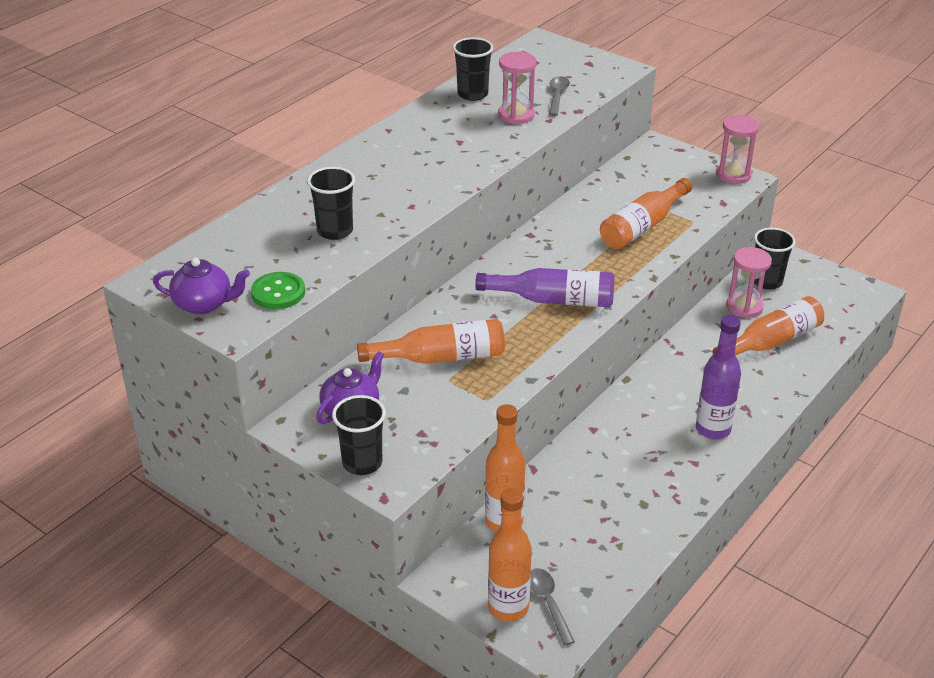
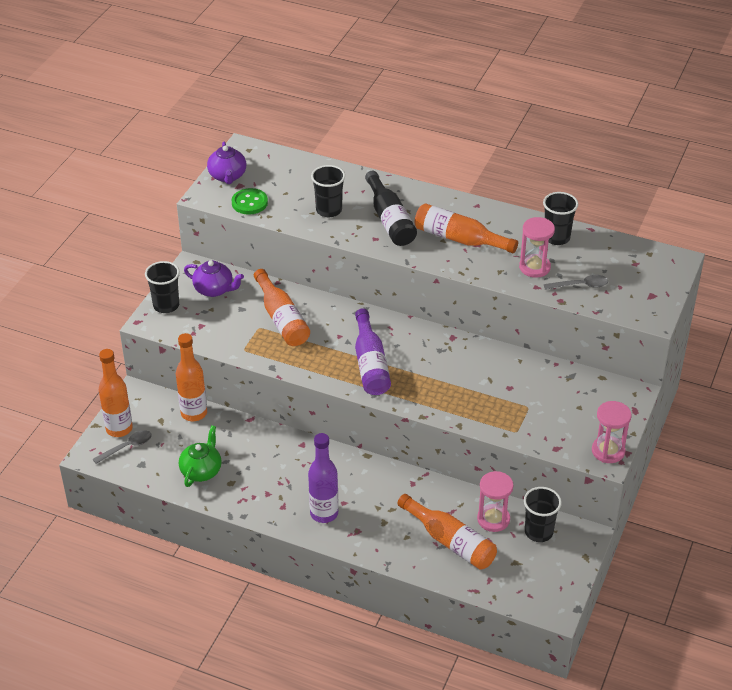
camera: 75 degrees right, 5 degrees up
(381, 190) = (390, 220): none -> black bottle
(615, 529) = (201, 471): none -> green teapot
(642, 226) = (494, 401): orange bottle -> orange bottle (459, 239)

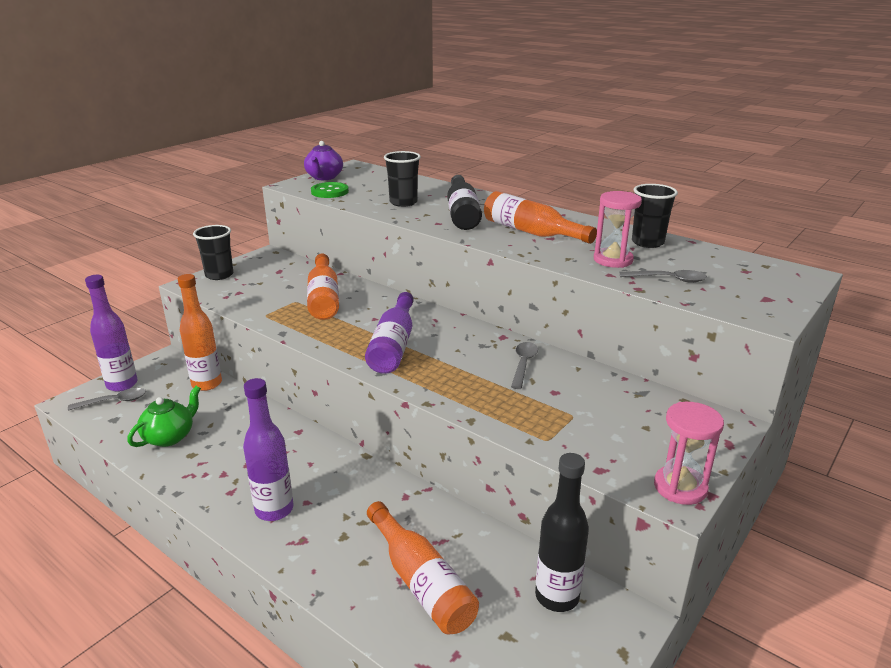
camera: 15 degrees right, 15 degrees down
(119, 429) = (122, 384): orange bottle -> purple bottle
(214, 289) = (275, 270): purple teapot -> none
(478, 364) = (523, 364): none -> grey spoon
(493, 519) = (495, 564): pink hourglass -> none
(538, 532) = (557, 596): black cup -> black bottle

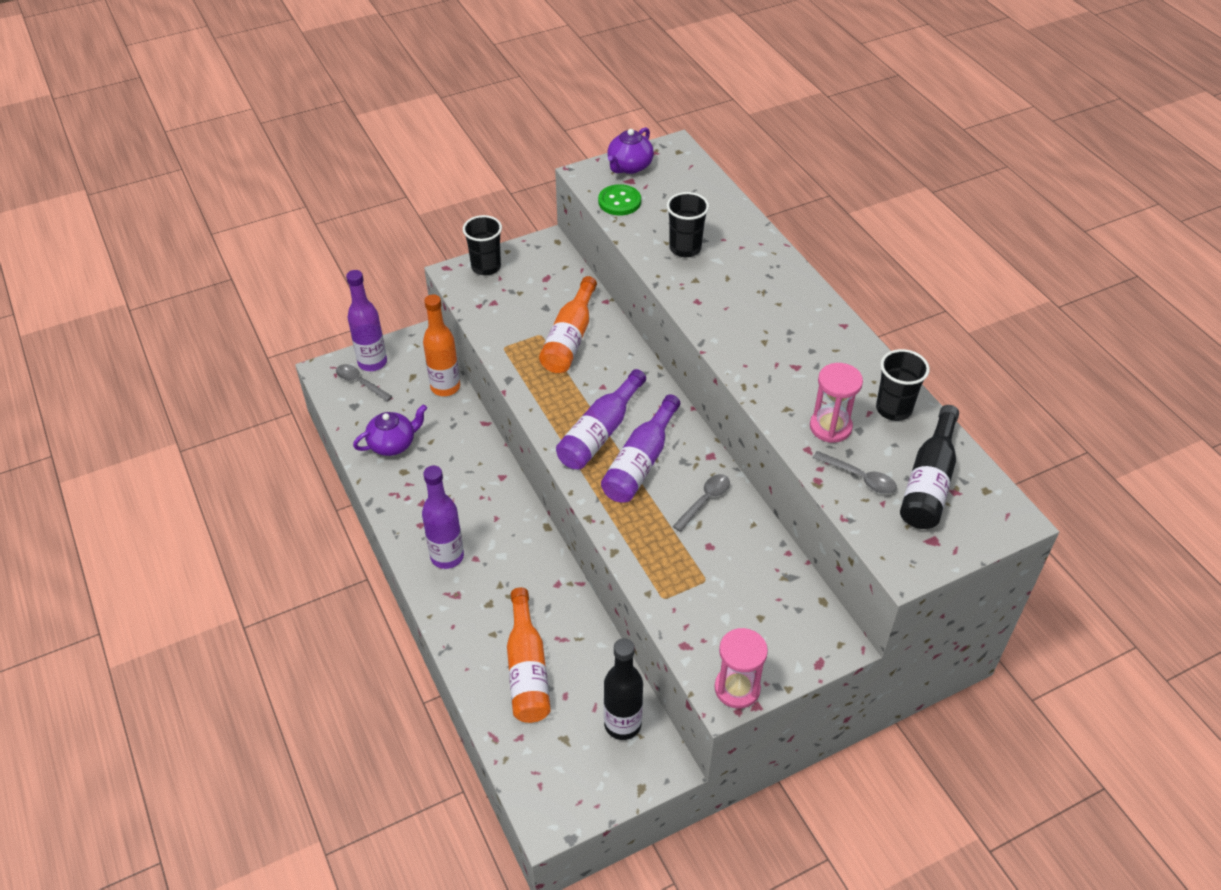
camera: 25 degrees right, 20 degrees up
(114, 401) = (360, 383): grey spoon -> grey spoon turned 150 degrees counterclockwise
(170, 437) = (393, 444): green teapot -> purple teapot
(445, 355) = (640, 462): none -> purple bottle
(462, 214) = (734, 290): black bottle -> black bottle (929, 482)
(531, 232) = (783, 350): orange bottle -> none

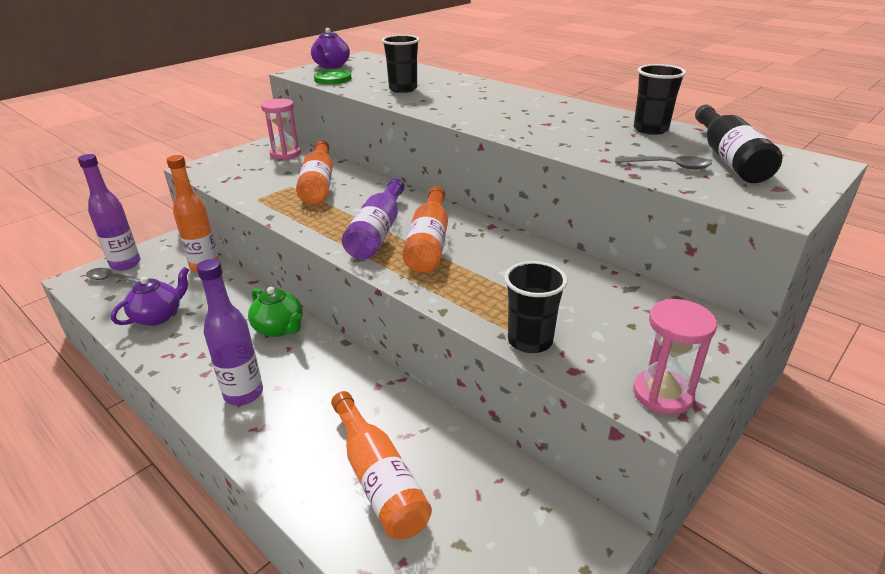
camera: 20 degrees left, 15 degrees down
(486, 267) = (223, 160): black cup -> black cup (530, 341)
(494, 492) = (279, 328): none -> green teapot
(622, 724) = (520, 503): black bottle -> none
(640, 462) = (429, 242): purple bottle -> orange bottle
(705, 501) = (508, 254): grey spoon -> none
(830, 427) = (610, 146): pink hourglass -> pink hourglass (285, 154)

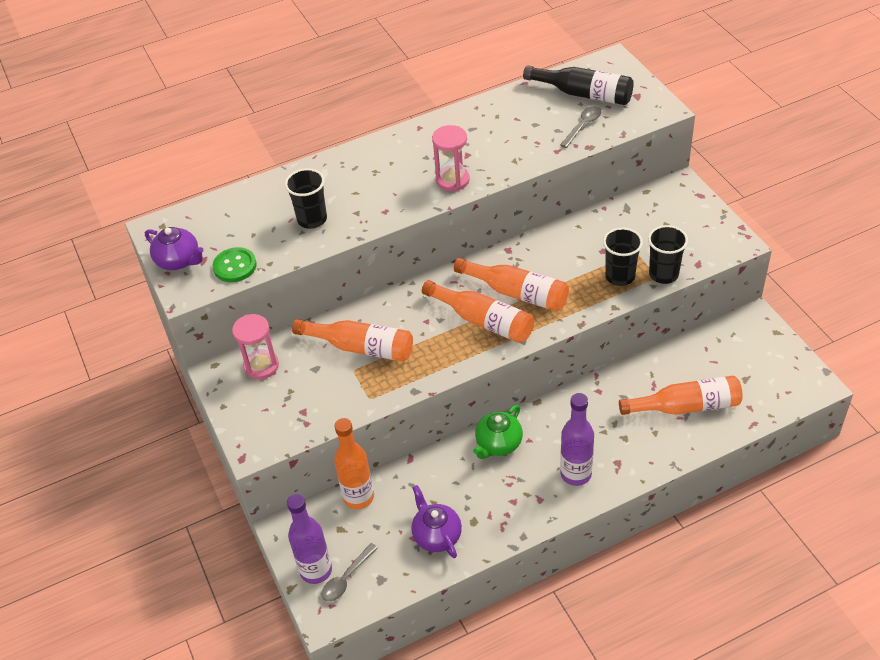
camera: 65 degrees left, 15 degrees up
(279, 328) = (498, 444): green teapot -> green teapot turned 150 degrees clockwise
(378, 232) = (483, 320): purple bottle -> orange bottle
(650, 129) = (512, 106): black cup -> black cup (620, 276)
(662, 394) = (729, 236): pink hourglass -> pink hourglass (452, 180)

